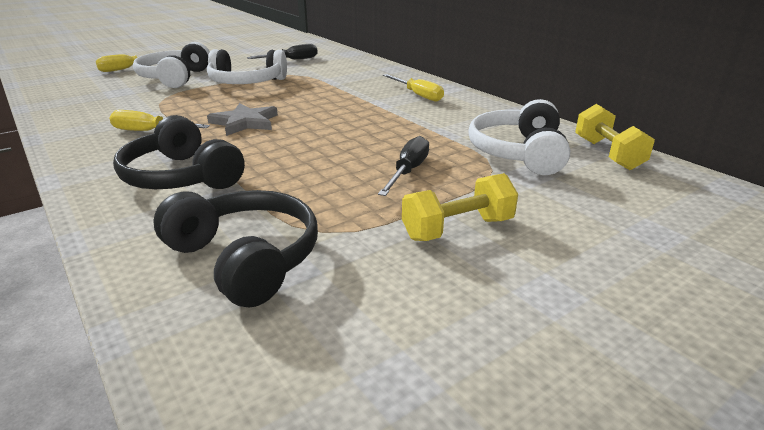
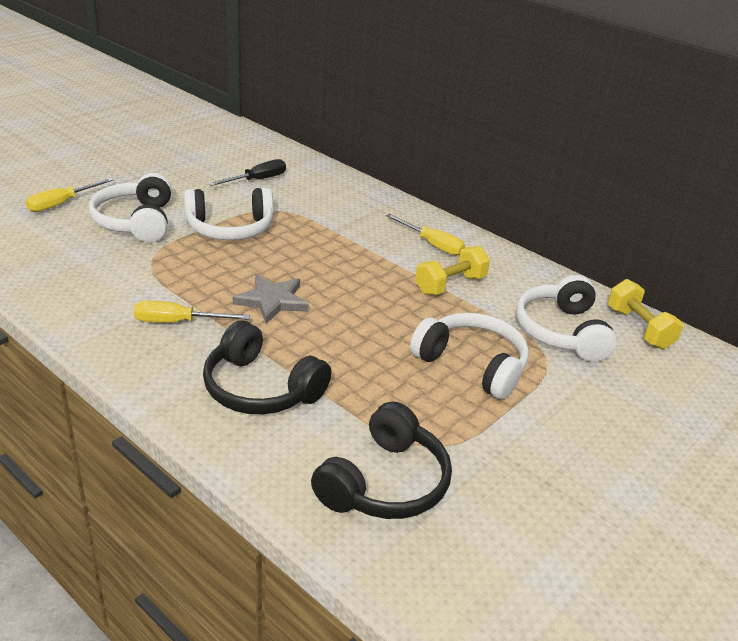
camera: 15 degrees left, 5 degrees up
(246, 258) = (385, 483): black headphones -> black headphones turned 90 degrees clockwise
(408, 171) = (472, 365): black screwdriver -> white headphones
(457, 229) = (542, 433): yellow dumbbell -> yellow dumbbell (450, 285)

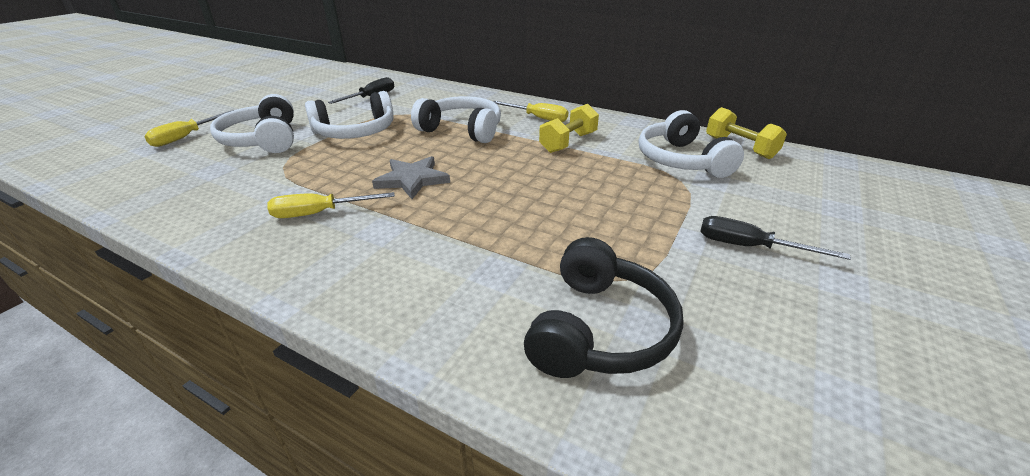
camera: 10 degrees left, 0 degrees up
(260, 388) = (425, 259): black headphones -> none
(472, 365) = (622, 199): white headphones -> white headphones (462, 130)
(566, 441) = (749, 247): none -> black screwdriver

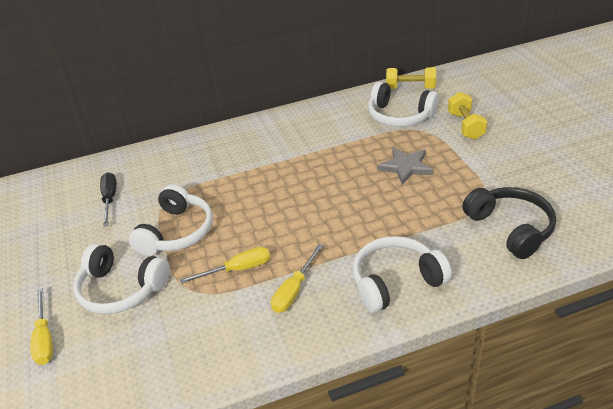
camera: 45 degrees left, 5 degrees up
(412, 179) = (295, 232): grey star -> grey star (406, 167)
(462, 130) = (245, 178): white headphones -> white headphones (395, 282)
(538, 118) = (272, 136): yellow screwdriver -> yellow screwdriver (238, 269)
(568, 142) = (325, 143): yellow dumbbell -> yellow dumbbell (465, 126)
(749, 247) = (497, 148): black screwdriver -> none

